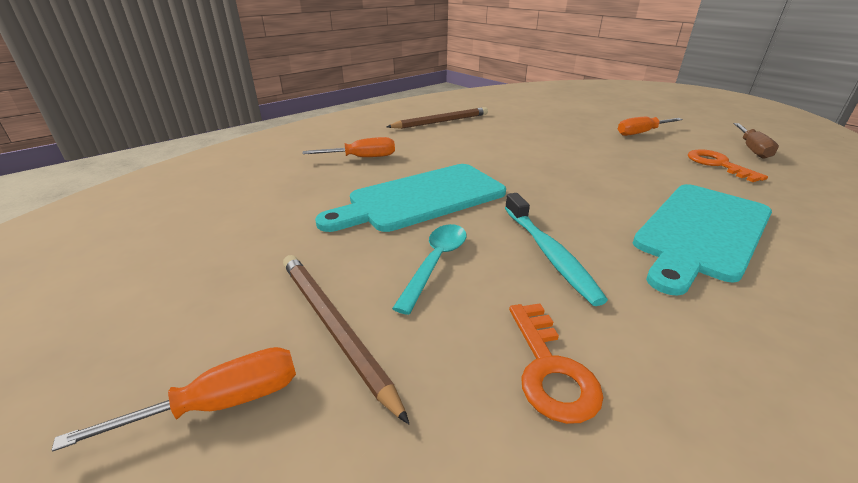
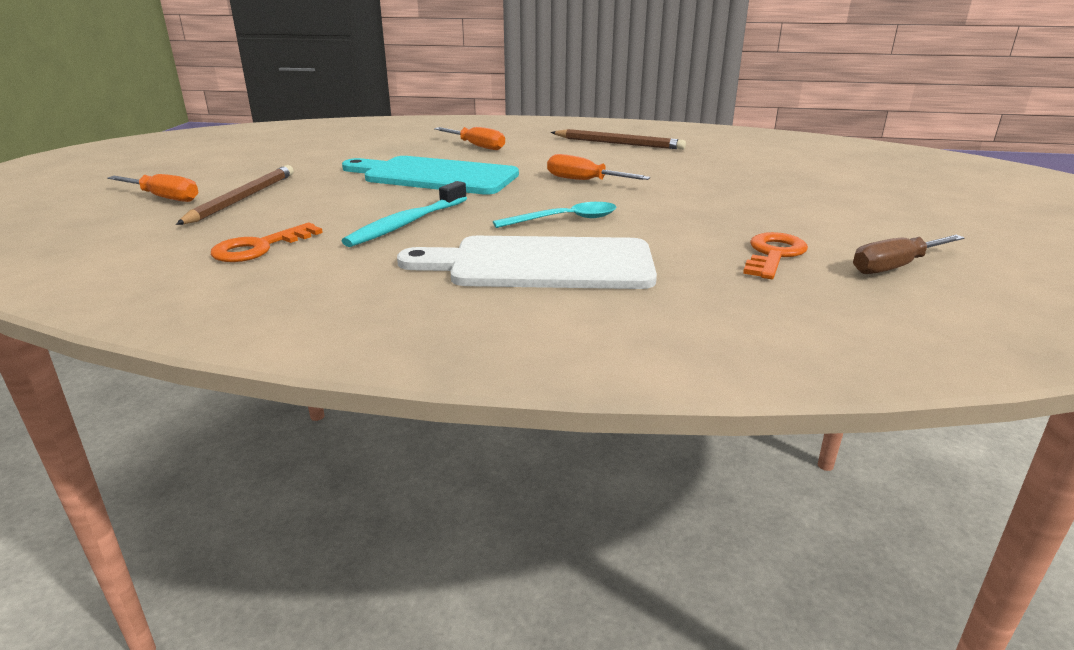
camera: 50 degrees right, 5 degrees down
(435, 263) = (343, 200): turquoise spoon -> turquoise spoon (564, 220)
(641, 133) = (802, 210): orange screwdriver -> orange screwdriver (584, 181)
(701, 232) = (541, 264): turquoise cutting board -> white cutting board

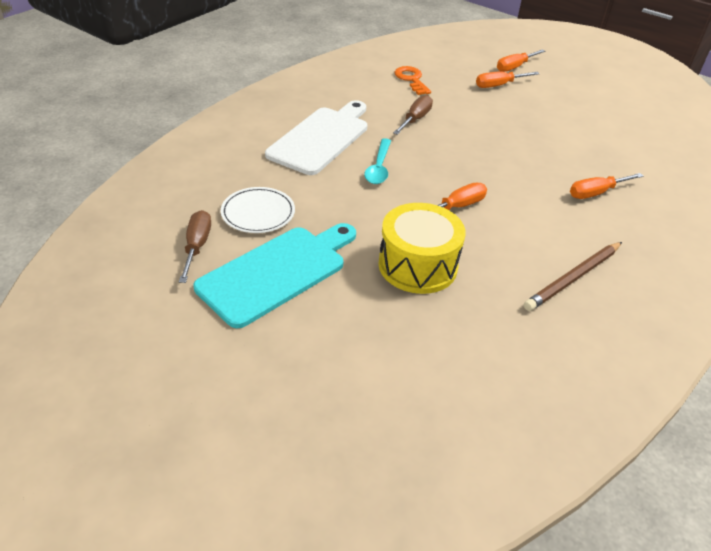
camera: 115 degrees right, 15 degrees up
(243, 198) = (499, 85): brown pencil -> orange screwdriver
(406, 223) = (415, 119): turquoise toothbrush -> brown screwdriver
(435, 176) = (509, 151): turquoise cutting board -> turquoise cutting board (277, 272)
(702, 180) = (417, 265): none -> yellow drum
(773, 254) = (258, 213): orange key -> white plate

